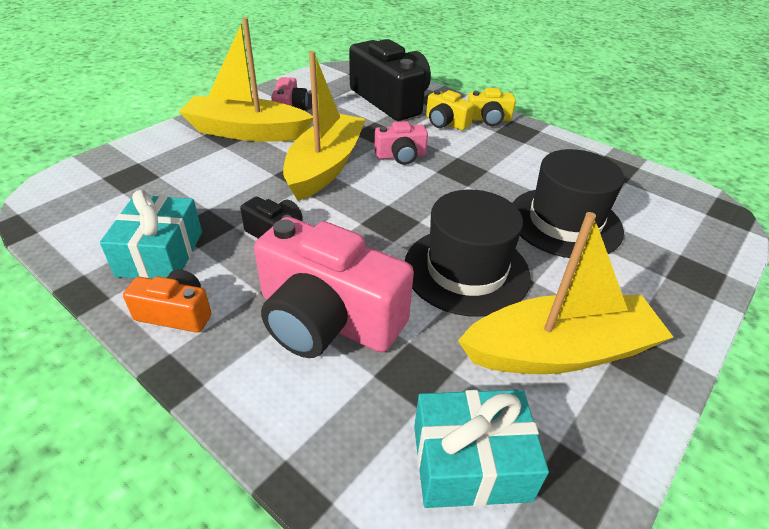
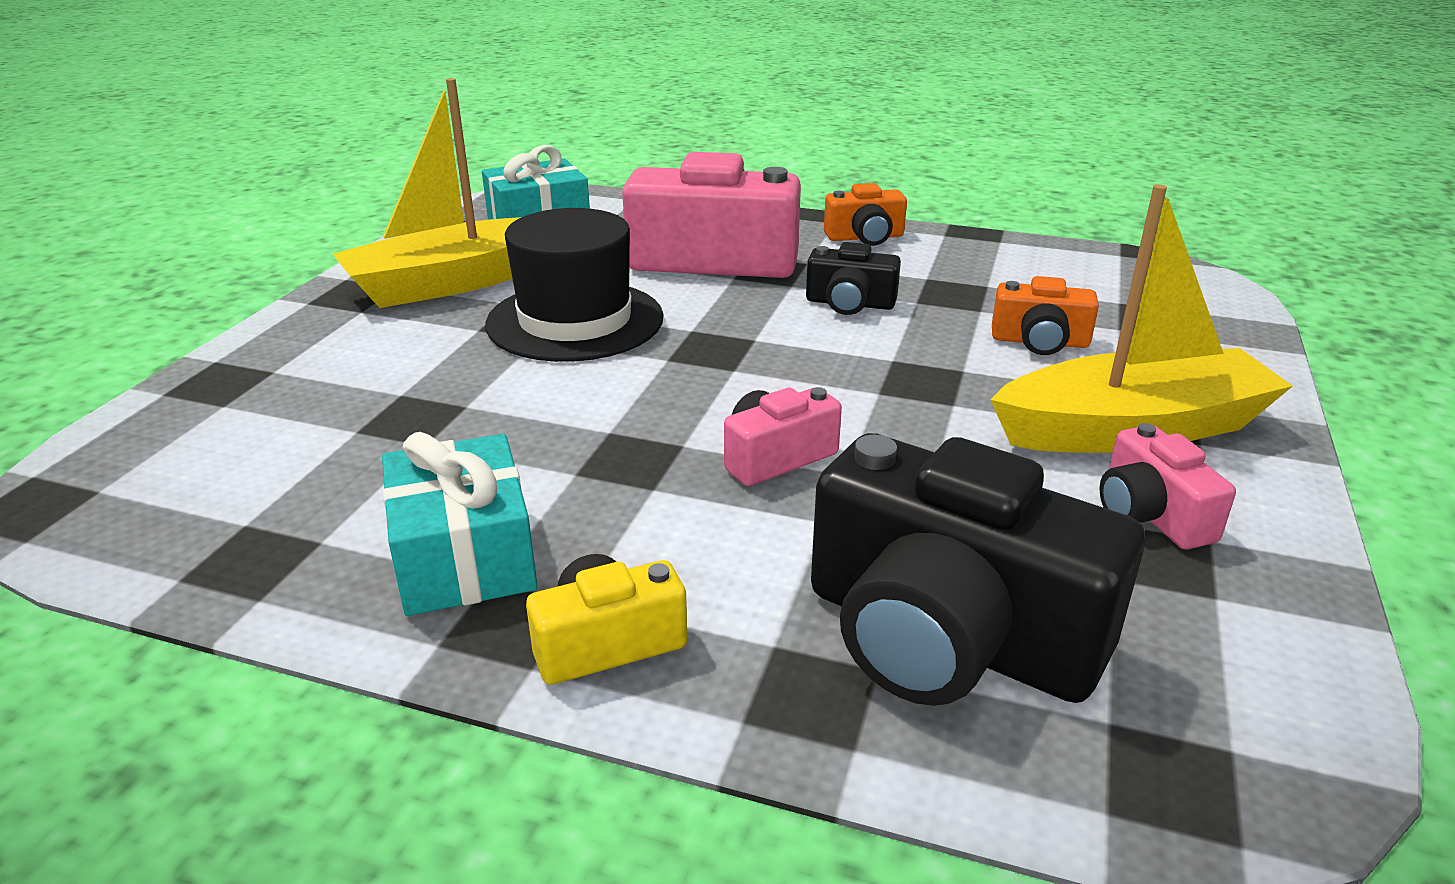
camera: 160 degrees right, 10 degrees down
(160, 253) = (955, 265): turquoise gift -> turquoise gift (464, 556)
(213, 178) = (1039, 342): none -> orange camera
(325, 167) = (895, 400): yellow boat -> none
(446, 123) = (729, 588): yellow camera -> none
(564, 222) = (418, 408): black hat -> none

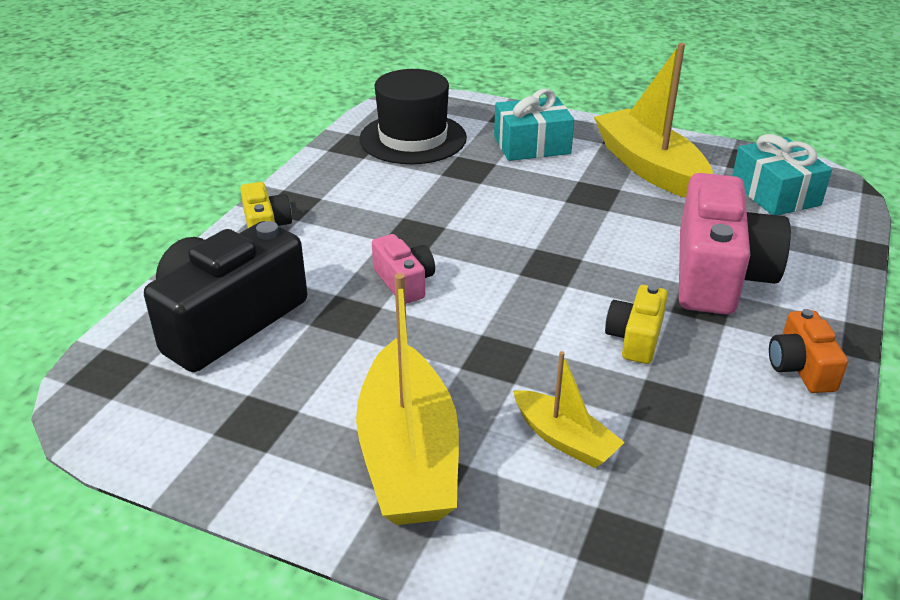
camera: 95 degrees right, 5 degrees up
(464, 556) = (340, 190): turquoise gift -> turquoise gift (532, 145)
(575, 321) = (592, 213): black hat -> black hat (413, 138)
(850, 303) = (635, 338): black camera -> yellow camera
(1039, 342) = (564, 439): orange camera -> yellow boat
(1151, 514) = (300, 430): pink camera -> none

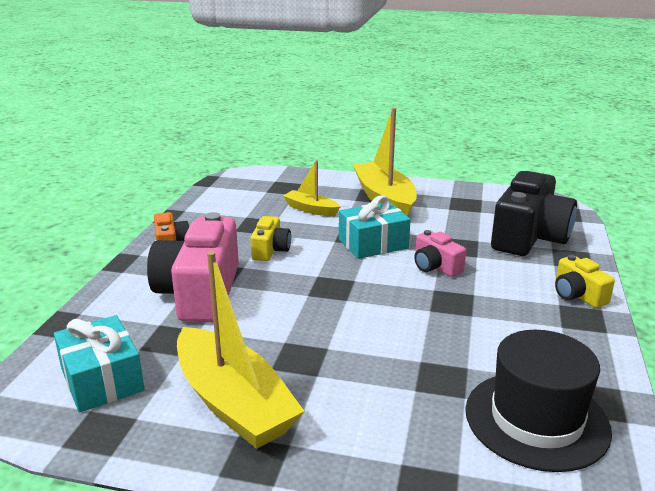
camera: 170 degrees right, 10 degrees down
(532, 145) = (381, 425): turquoise gift -> turquoise gift (373, 244)

